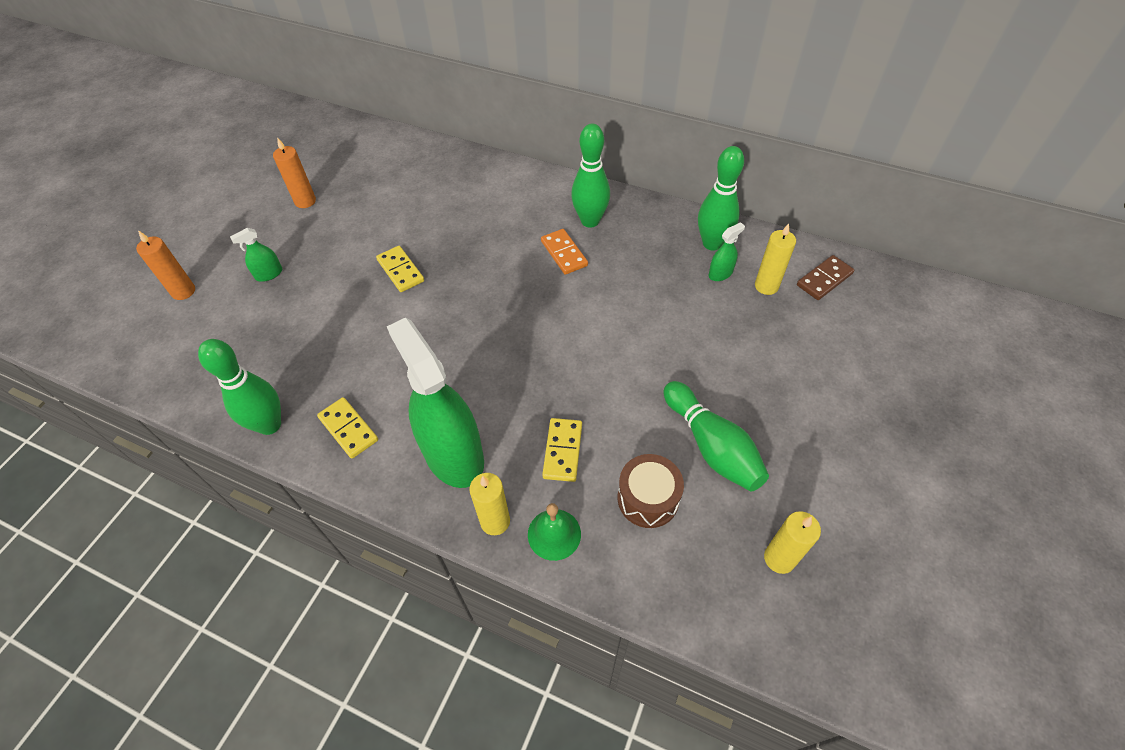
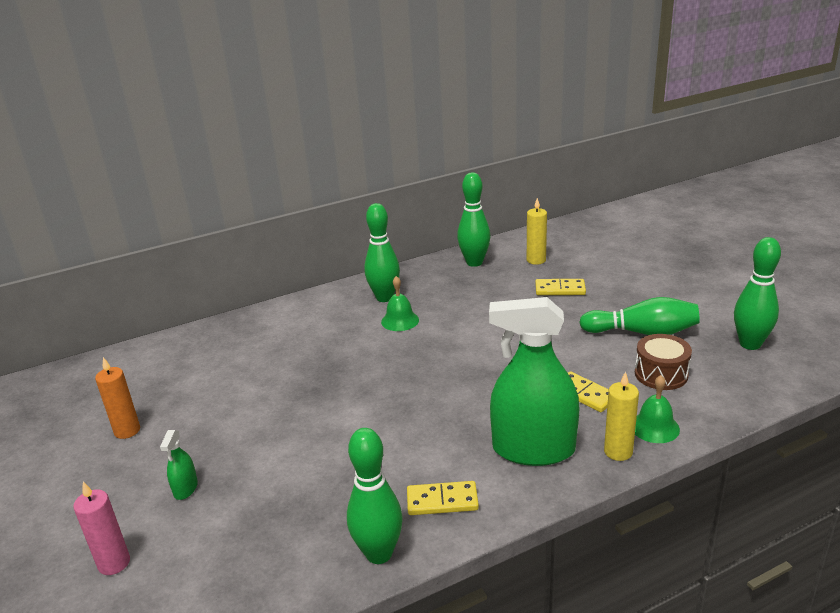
camera: 50 degrees left, 25 degrees down
(183, 291) = (114, 563): orange candle -> pink candle
(400, 271) = (302, 405): yellow domino -> yellow domino (560, 289)
(564, 253) = (400, 320): orange domino -> green bell
(720, 273) = (504, 270): green spray bottle -> none
(779, 558) = (750, 344): yellow candle -> green bowling pin
(824, 279) = (555, 241): brown domino -> none

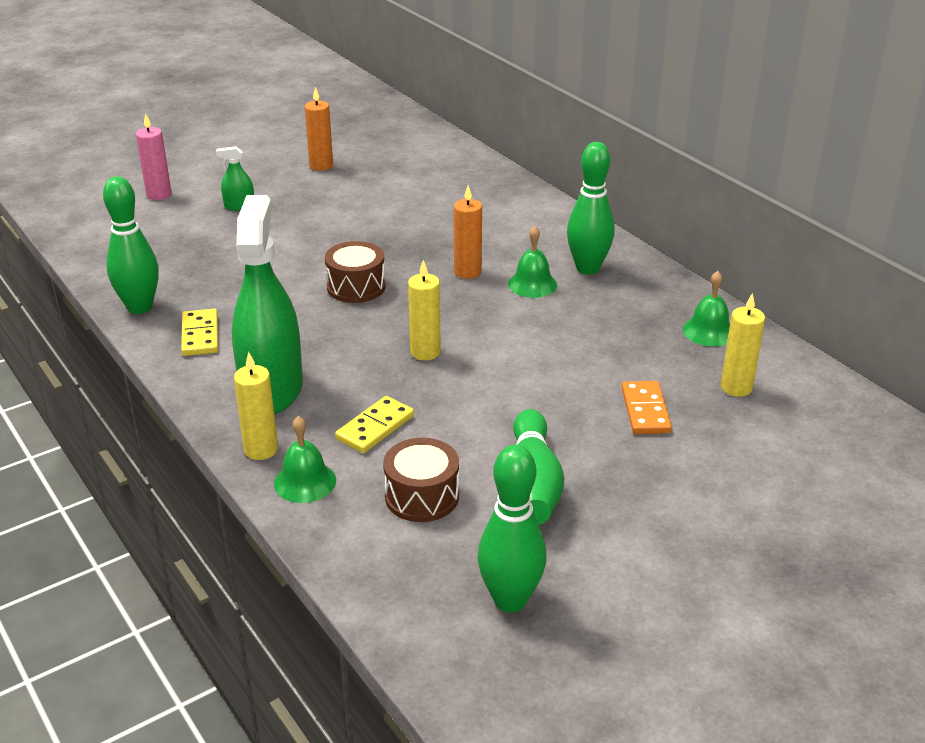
camera: 80 degrees right, 5 degrees up
(373, 348) = (467, 272): none -> orange candle
(379, 405) = (356, 287): none -> brown drum
(474, 262) = (709, 331): green bowling pin -> green bell
(486, 370) = (425, 352): none -> yellow candle
(560, 289) = (645, 410): yellow domino -> orange domino

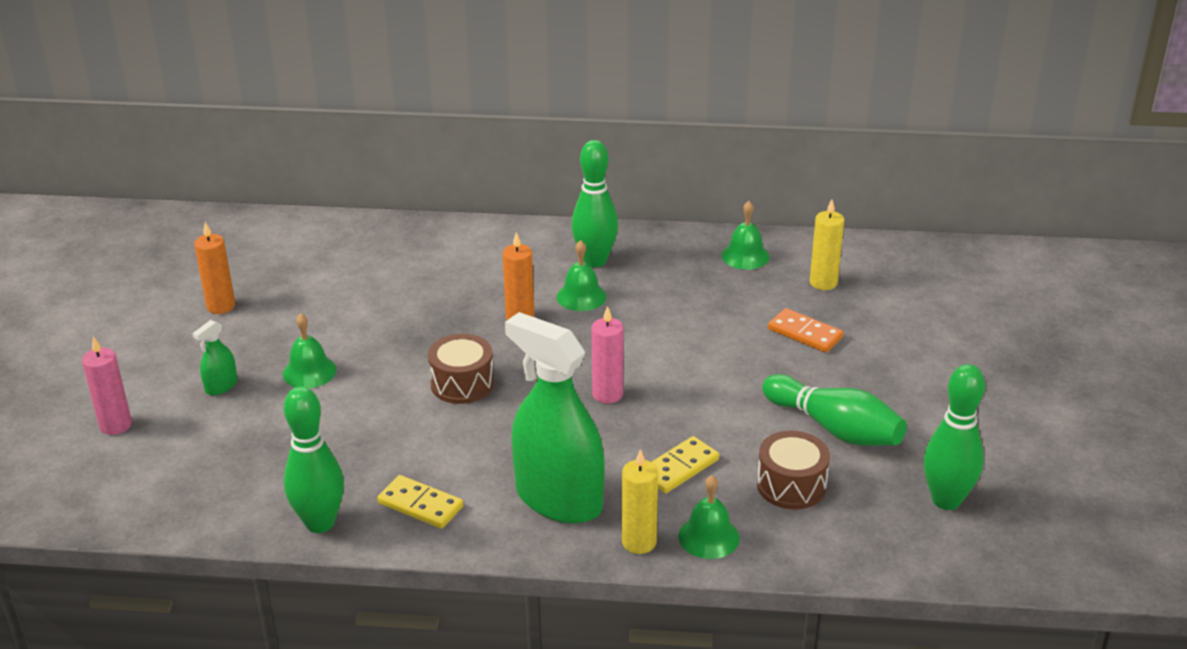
camera: 50 degrees left, 0 degrees up
(293, 227) = (309, 371): none -> green bell
(375, 427) = (679, 468): yellow domino -> yellow domino turned 60 degrees clockwise
(425, 352) = (607, 394): yellow candle -> pink candle

